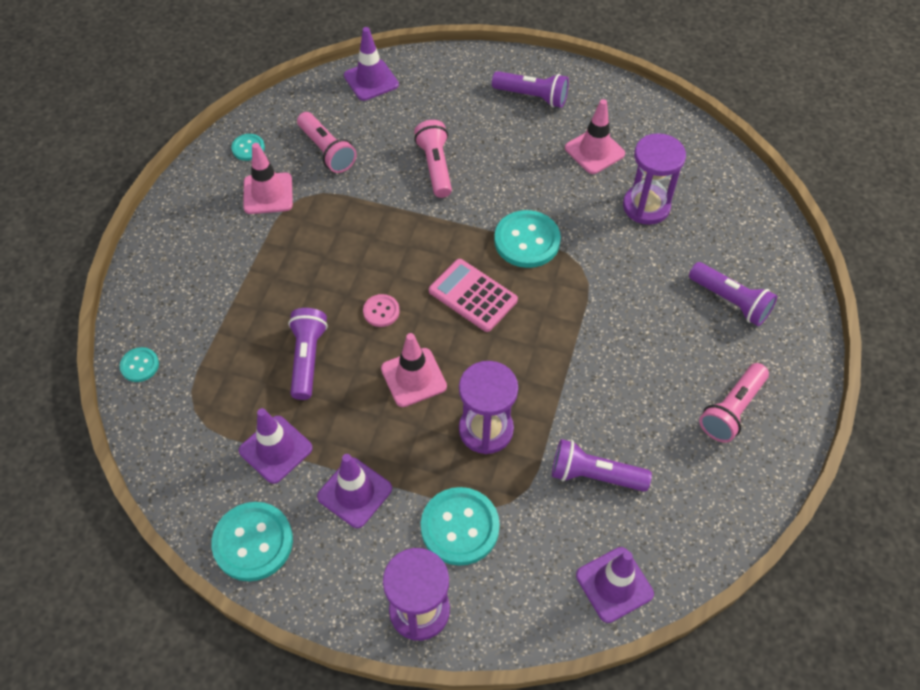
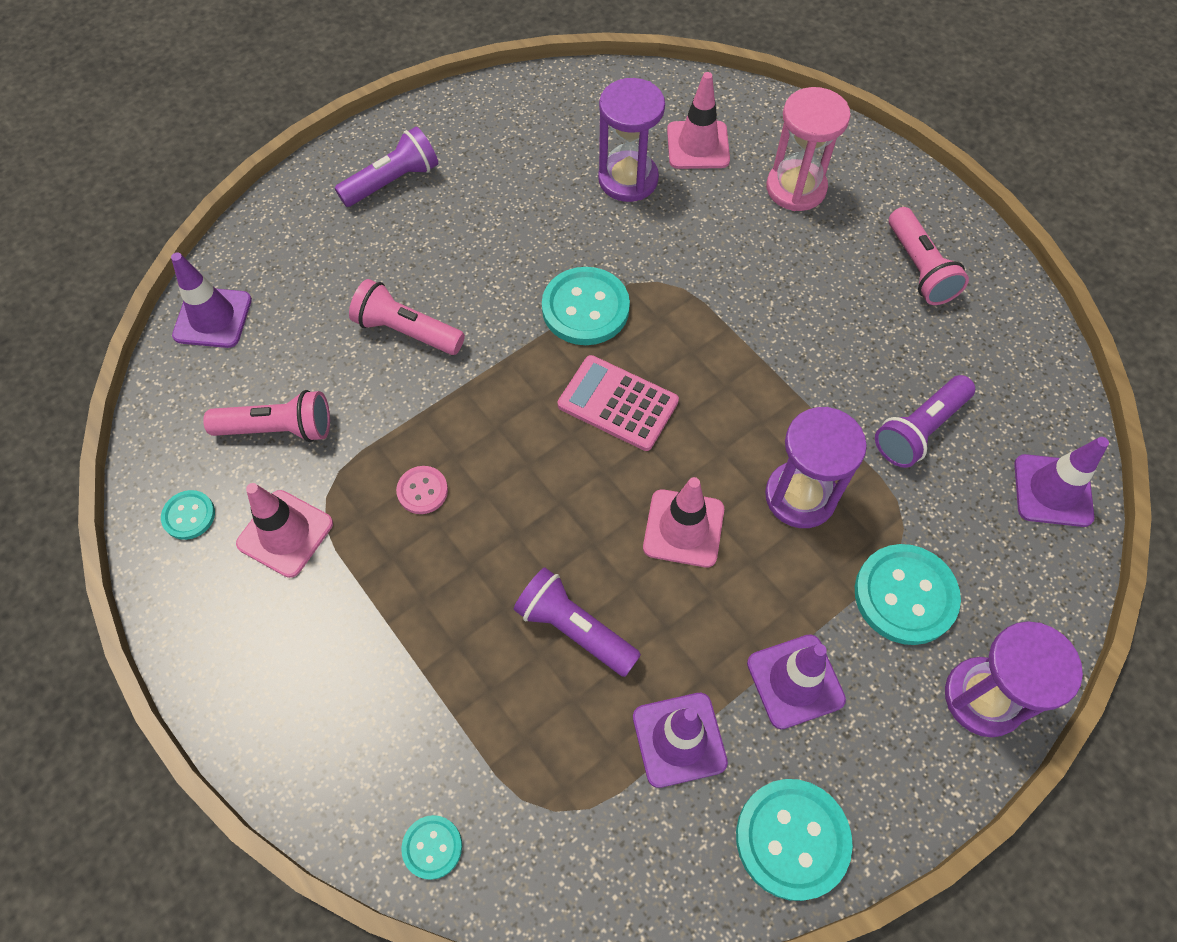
camera: 55 degrees left, 5 degrees up
(381, 311) = (567, 508): pink button -> pink button (422, 491)
(473, 295) = (618, 403): pink calculator -> pink calculator turned 45 degrees clockwise
(594, 151) = (518, 175): pink traffic cone -> pink traffic cone (698, 145)
(730, 301) = (796, 188): purple flashlight -> pink hourglass

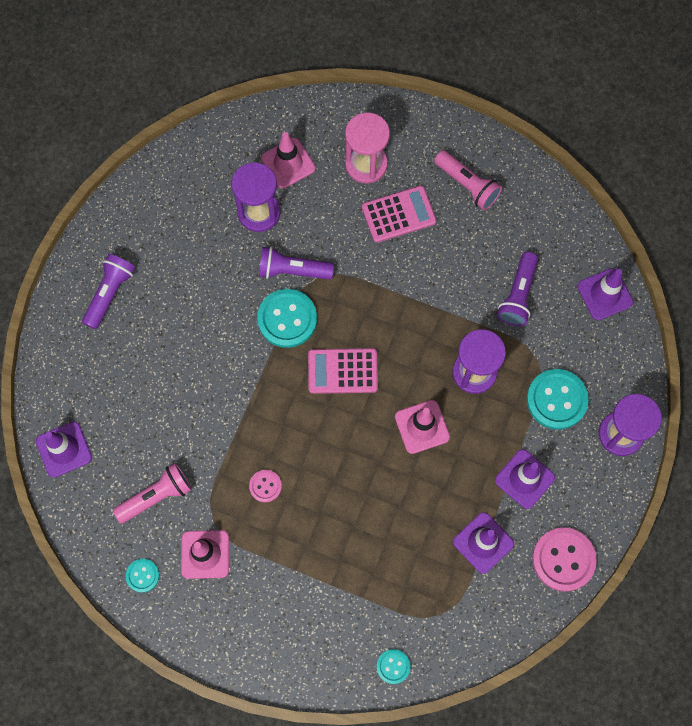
camera: 30 degrees left, 10 degrees up
(407, 331) = (190, 393): pink flashlight -> none
(574, 629) = (397, 516): purple flashlight -> purple flashlight (292, 270)
(792, 839) = (563, 559): turquoise button -> pink button
(805, 260) = (398, 214): none -> pink calculator

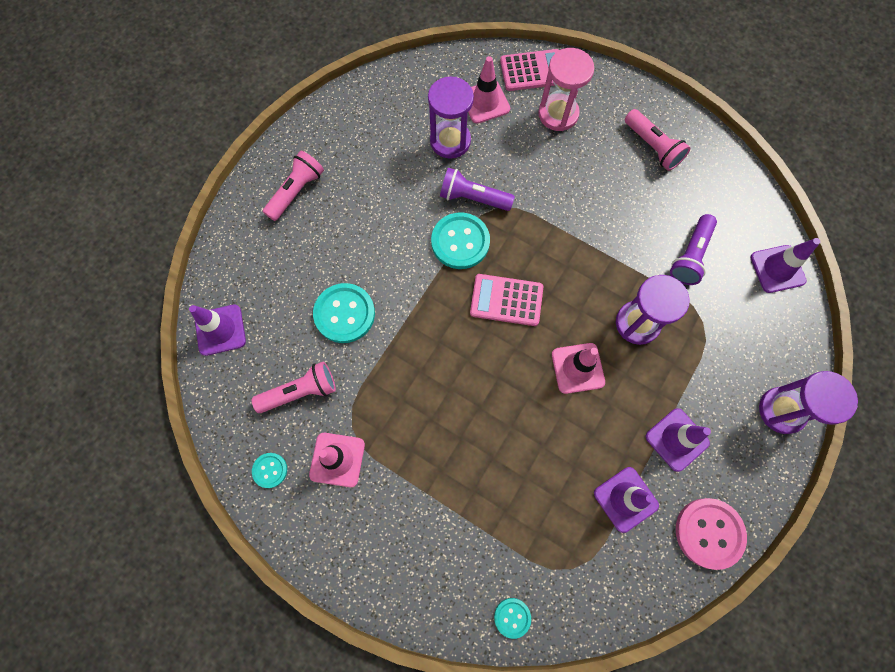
camera: 10 degrees right, 0 degrees up
(110, 293) = (296, 191): purple flashlight -> pink flashlight
(265, 486) = (410, 400): pink button -> none
(398, 214) = (582, 163): pink calculator -> pink calculator (532, 71)
(556, 400) = (718, 364): turquoise button -> turquoise button (344, 314)

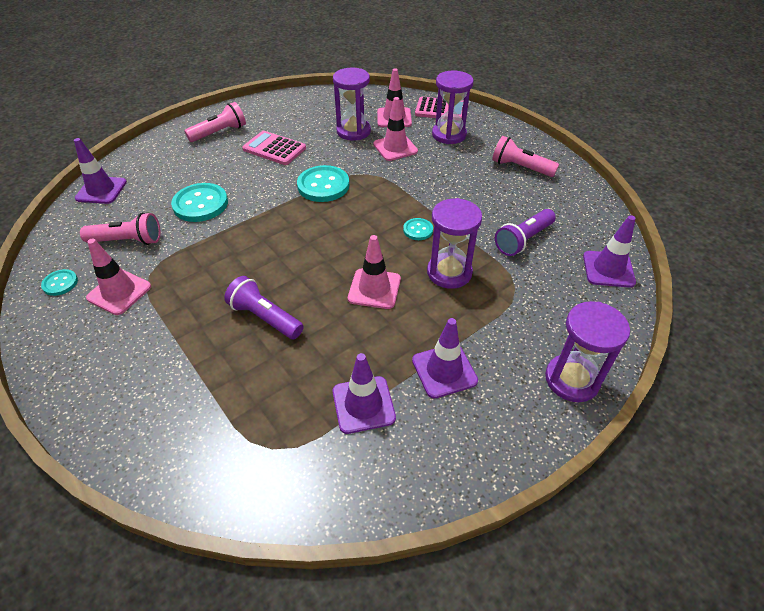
camera: 20 degrees right, 25 degrees down
(473, 198) = (350, 164): purple flashlight -> purple flashlight (265, 318)
(506, 300) = (338, 228): pink calculator -> pink calculator (274, 149)
(509, 155) = (395, 148): none -> pink traffic cone
(512, 617) = (181, 471): turquoise button -> turquoise button (418, 230)
(558, 114) = (449, 135): pink hourglass -> purple hourglass
(652, 147) = (520, 168): pink flashlight -> pink flashlight turned 135 degrees clockwise
(709, 533) = (440, 466): pink button -> none

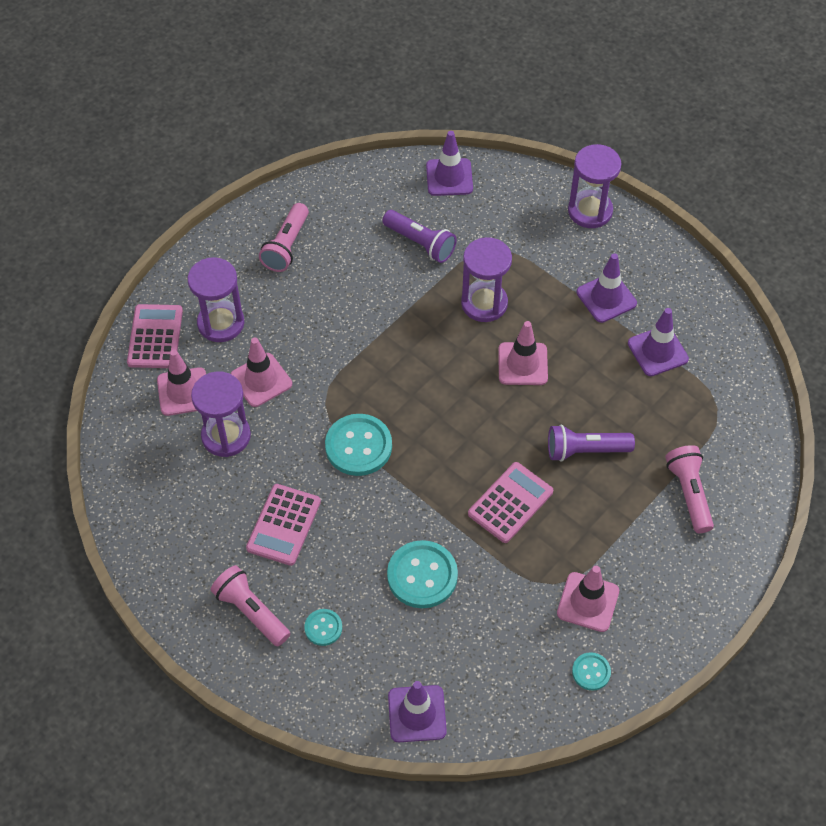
camera: 100 degrees left, 10 degrees up
(127, 241) = (506, 632): pink flashlight -> pink flashlight (689, 493)
(236, 259) = (510, 503): none -> pink calculator
(265, 318) = (585, 450): purple flashlight -> purple flashlight turned 60 degrees clockwise
(418, 230) = (424, 337): turquoise button -> turquoise button (323, 628)

